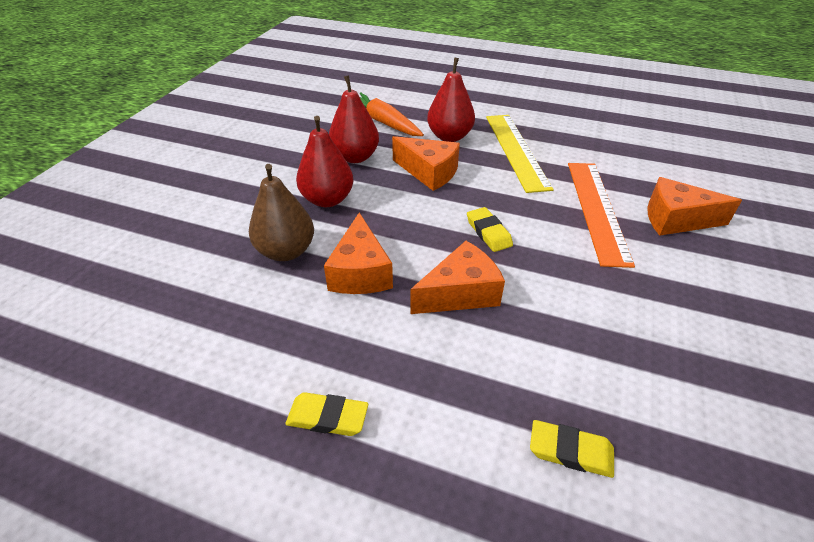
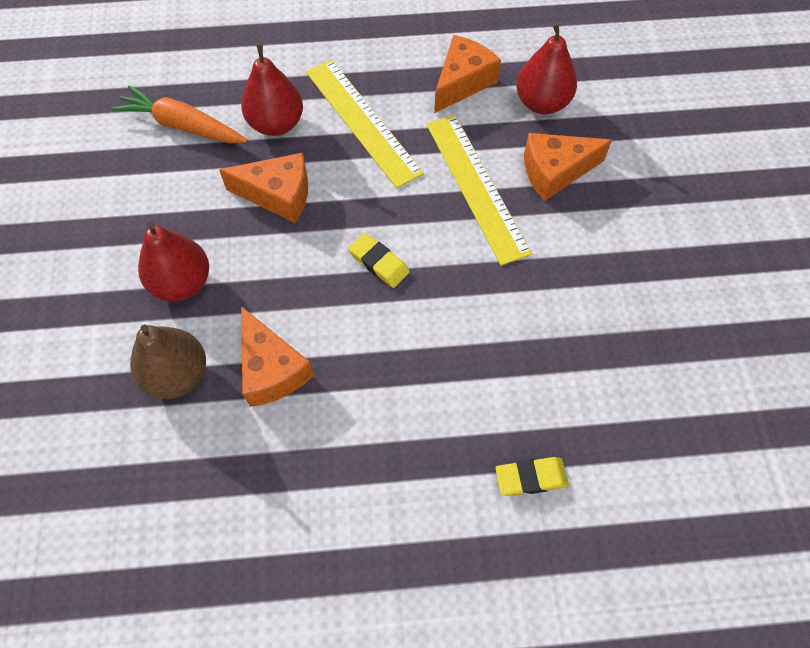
camera: 25 degrees left, 20 degrees up
(327, 417) = (322, 539): yellow eraser -> none
(355, 157) = (178, 201): red pear -> red pear (542, 103)
(460, 293) = (381, 354): orange cheese -> orange cheese (462, 82)
(597, 210) = (476, 187): orange ruler -> yellow ruler

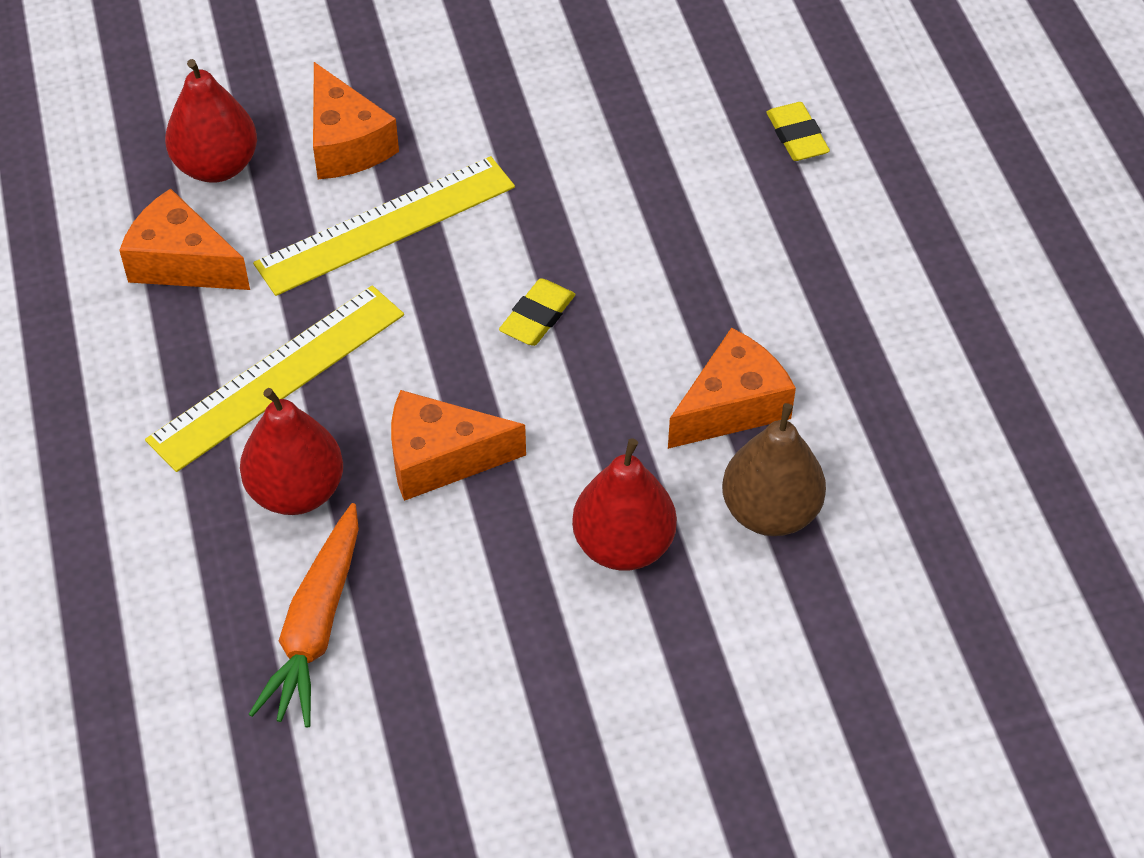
camera: 100 degrees left, 10 degrees down
(278, 195) = (441, 458): orange cheese -> orange cheese turned 90 degrees counterclockwise

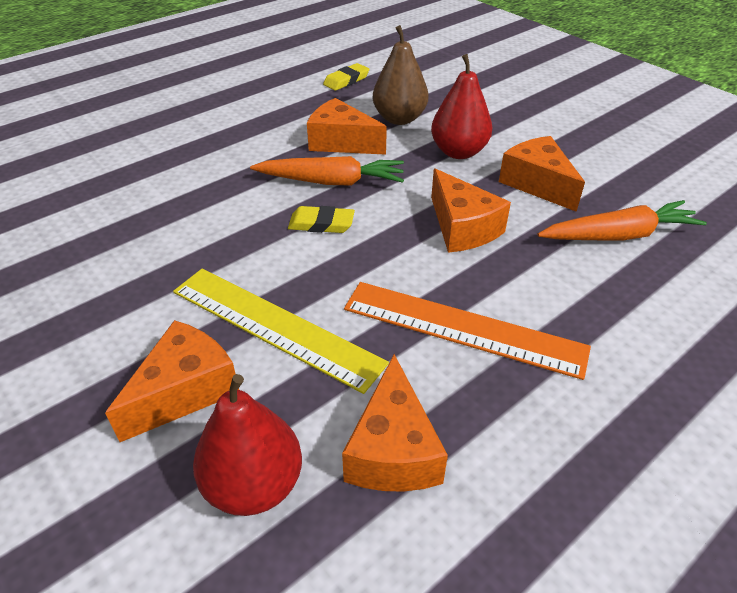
camera: 115 degrees left, 10 degrees down
(278, 377) = (463, 328): yellow ruler -> orange ruler
(296, 491) = (543, 279): red pear -> none
(482, 602) = (537, 184): none -> orange cheese
(628, 358) = (331, 182): none -> orange carrot
(797, 136) = (107, 167): yellow eraser -> yellow eraser (346, 80)

